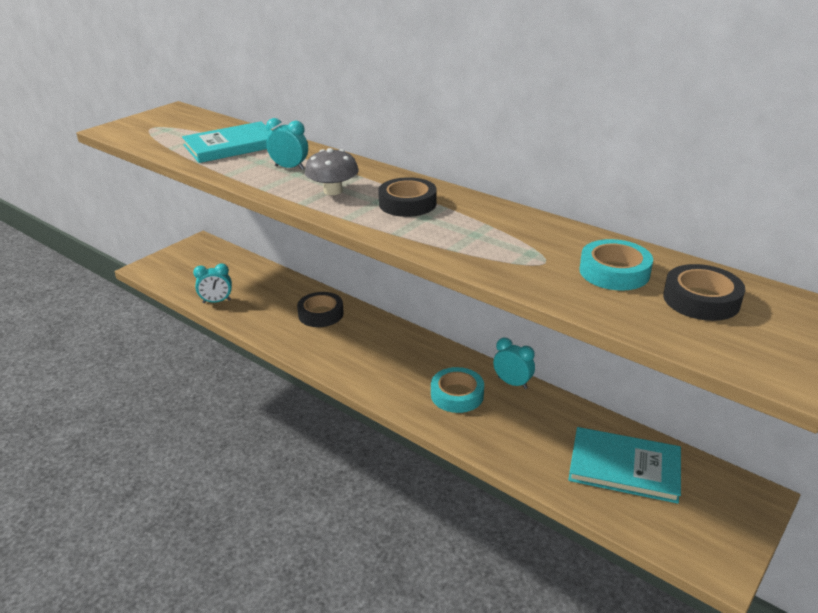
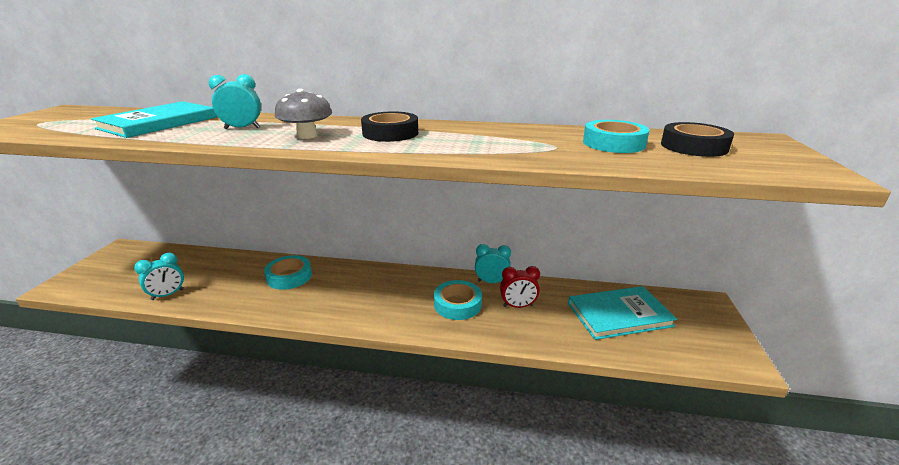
camera: 30 degrees left, 5 degrees down
(321, 314) = (289, 276): black tape -> turquoise tape
(518, 418) = (518, 306): none -> red clock

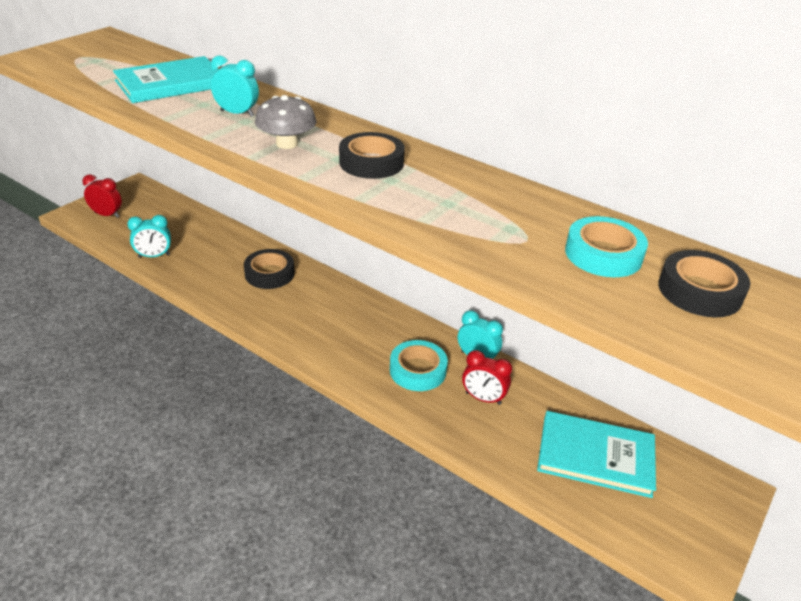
camera: 25 degrees right, 10 degrees up
(99, 277) = (107, 215): none -> red clock
(289, 276) = (269, 274): turquoise tape -> black tape

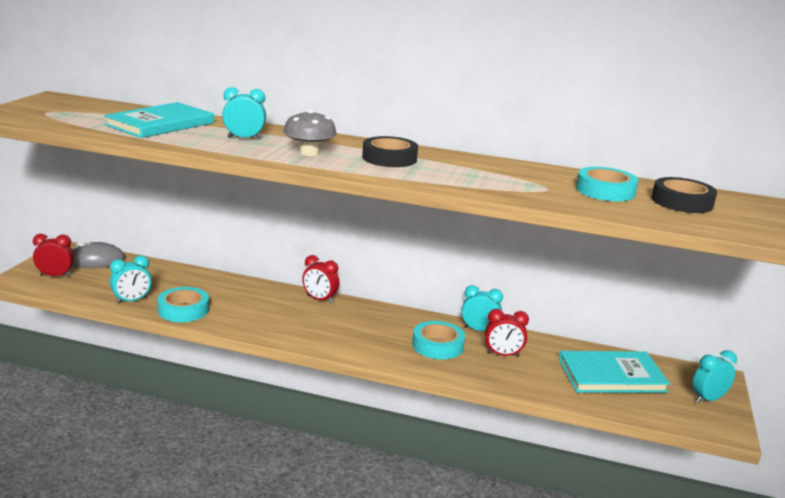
camera: 20 degrees left, 15 degrees down
(152, 202) = (95, 261): none -> grey mouse
(193, 275) = (183, 310): none -> turquoise tape
(269, 274) = (256, 299): black tape -> none
(331, 285) = (320, 299): none -> red clock
(700, 520) = (708, 399): none -> turquoise clock

